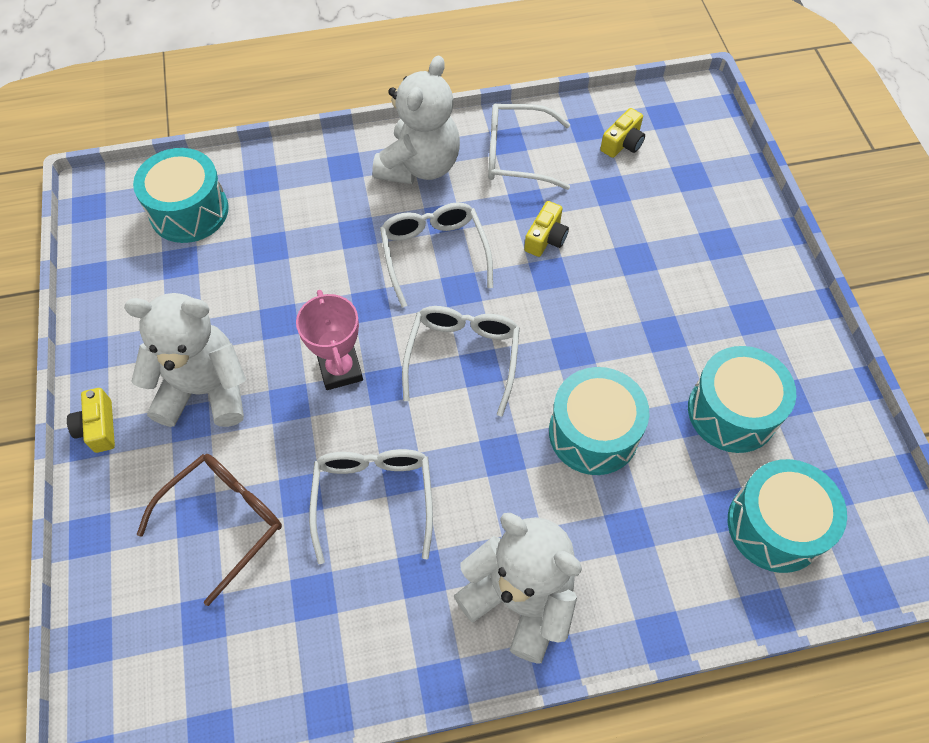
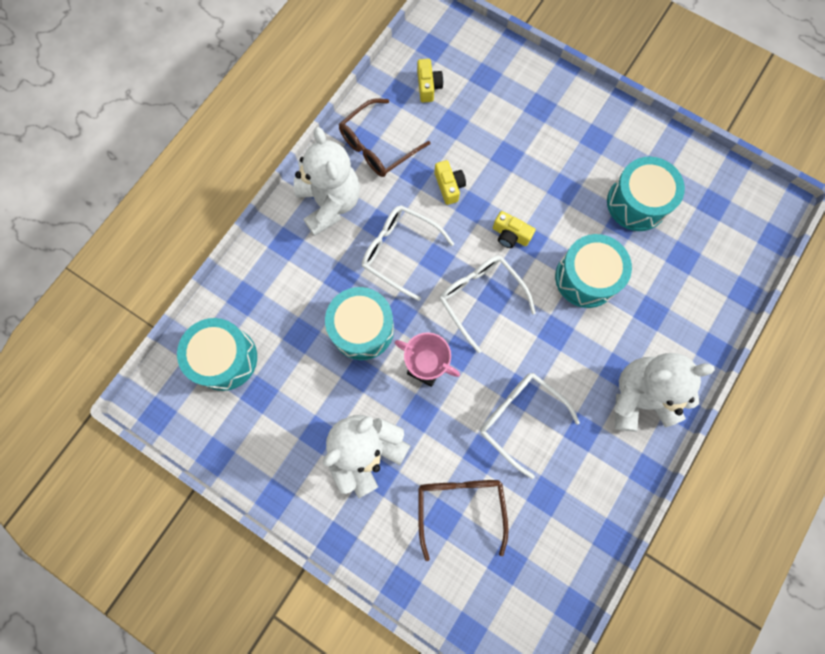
camera: 45 degrees left, 15 degrees up
(98, 427) = (333, 530): yellow camera -> yellow camera (510, 235)
(517, 155) = (378, 146): white glasses -> brown glasses
(775, 525) = (709, 246): turquoise drum -> turquoise drum (362, 329)

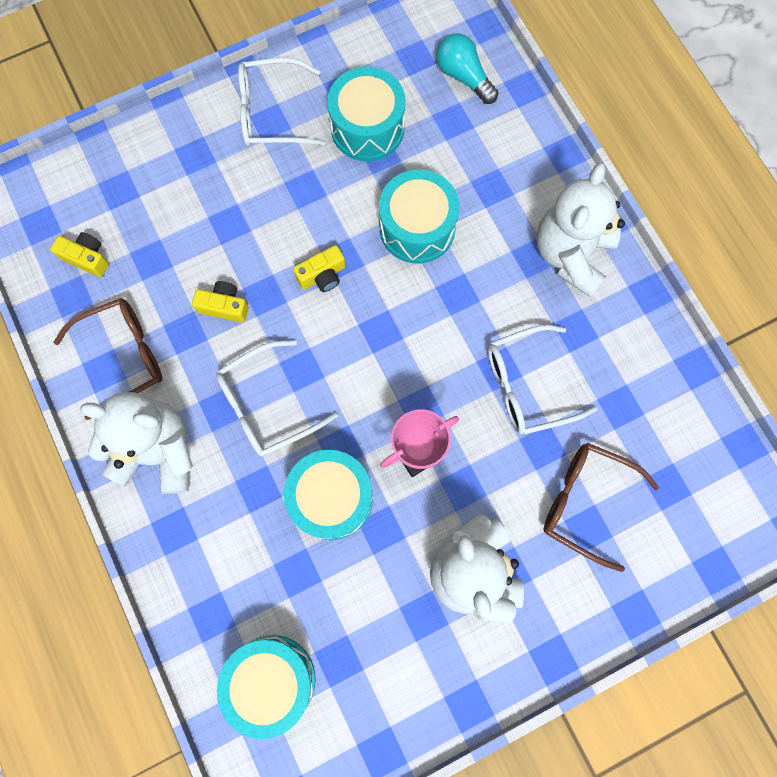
camera: 60 degrees left, 0 degrees up
(378, 146) = (123, 357): brown glasses -> brown glasses turned 105 degrees counterclockwise
(480, 298) = (374, 349): white glasses -> white glasses (272, 113)
(723, 245) = (463, 76): none -> turquoise light bulb

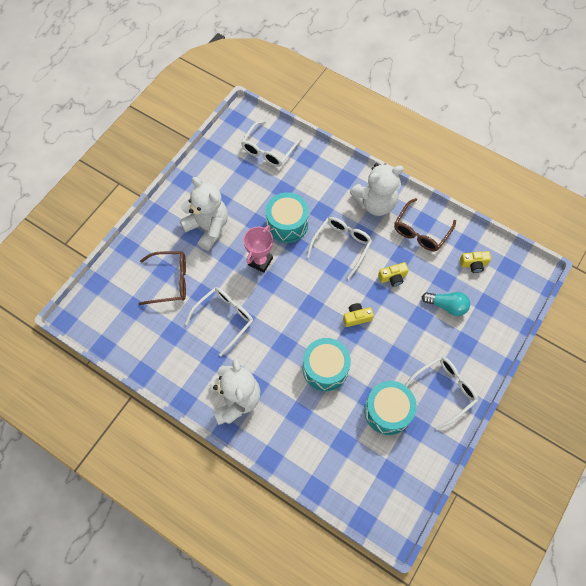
camera: 150 degrees right, 10 degrees down
(272, 680) = (268, 150): turquoise drum -> white glasses
(322, 275) = (356, 317): yellow camera -> yellow camera turned 45 degrees clockwise
(463, 76) = (354, 476): turquoise light bulb -> turquoise light bulb (446, 306)

